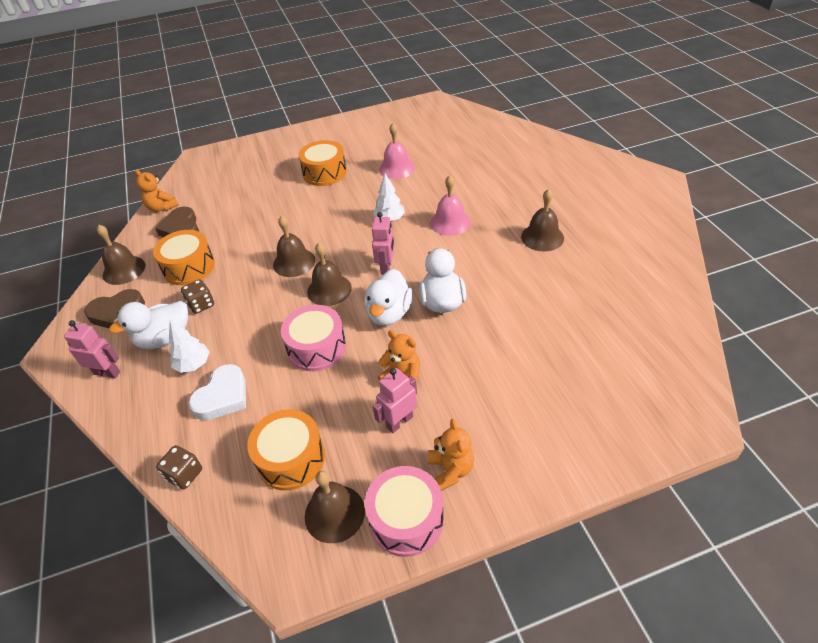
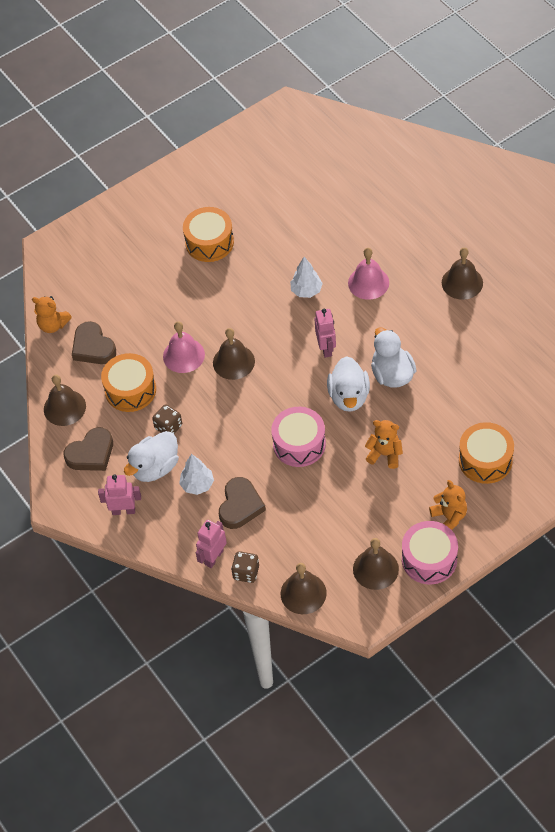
camera: 15 degrees left, 10 degrees up
(223, 396) = (240, 506): white heart -> brown heart
(291, 458) = (323, 540): orange drum -> orange drum (485, 460)
(329, 289) = (282, 384): brown bell -> brown bell (303, 593)
(397, 168) = (286, 221): pink bell -> pink bell (183, 355)
(399, 422) = (396, 490): pink robot -> pink robot (213, 557)

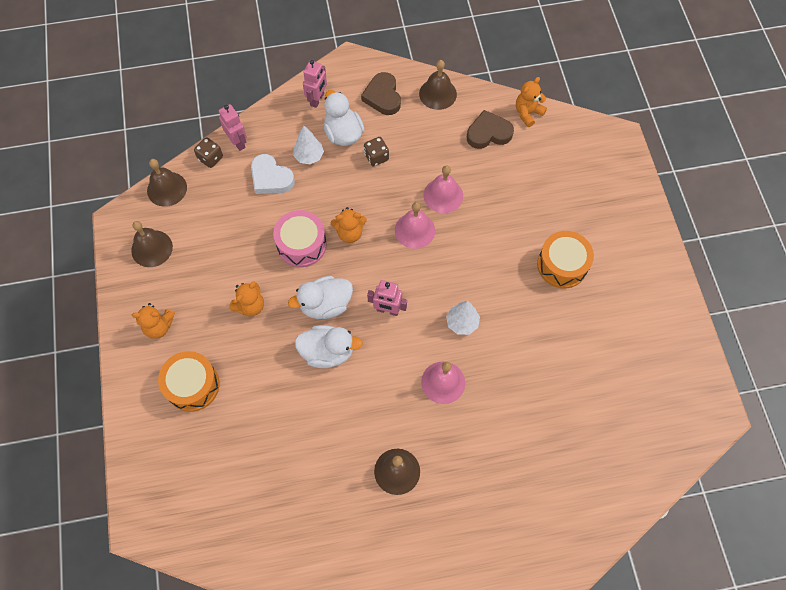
camera: 110 degrees right, 10 degrees up
(130, 390) = (429, 144): orange drum -> none
(233, 362) = (415, 230): brown bell -> pink bell
(240, 506) = (271, 178): brown heart -> white heart
(265, 411) = (350, 233): none -> orange teddy bear
(349, 396) = (325, 305): white duck -> white duck turned 45 degrees counterclockwise
(429, 559) = (132, 292): pink drum -> none

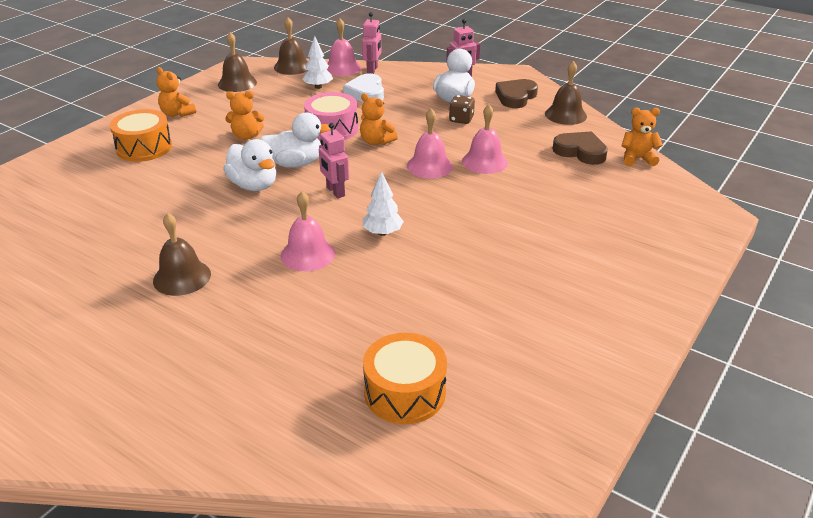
camera: 45 degrees right, 30 degrees down
(210, 158) = (342, 68): brown dice -> pink bell
(309, 156) = (410, 96): white tree -> white tree (318, 87)
(325, 305) = (295, 163): white duck -> white duck turned 150 degrees clockwise
(562, 265) = (534, 255): orange drum -> orange drum (405, 392)

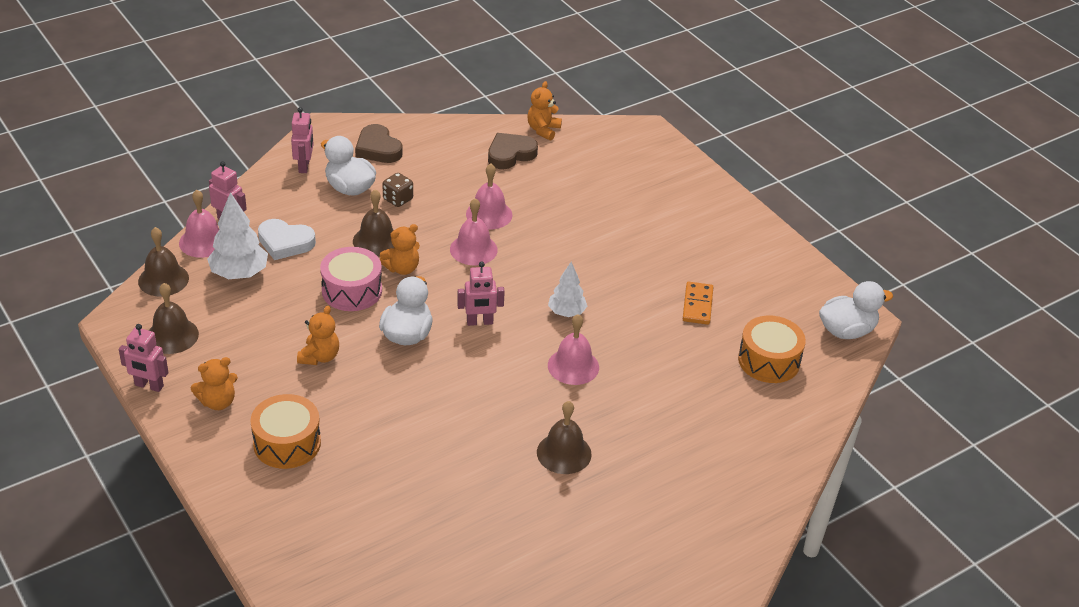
camera: 70 degrees left, 5 degrees up
(182, 89) = (149, 386): none -> pink robot
(254, 185) = (431, 374): white duck -> white duck (846, 331)
(318, 87) = (239, 273): white tree -> white tree, size x1.54
(460, 313) = (697, 305): none -> orange domino
(565, 115) = (438, 134): brown bell -> brown bell (376, 241)

